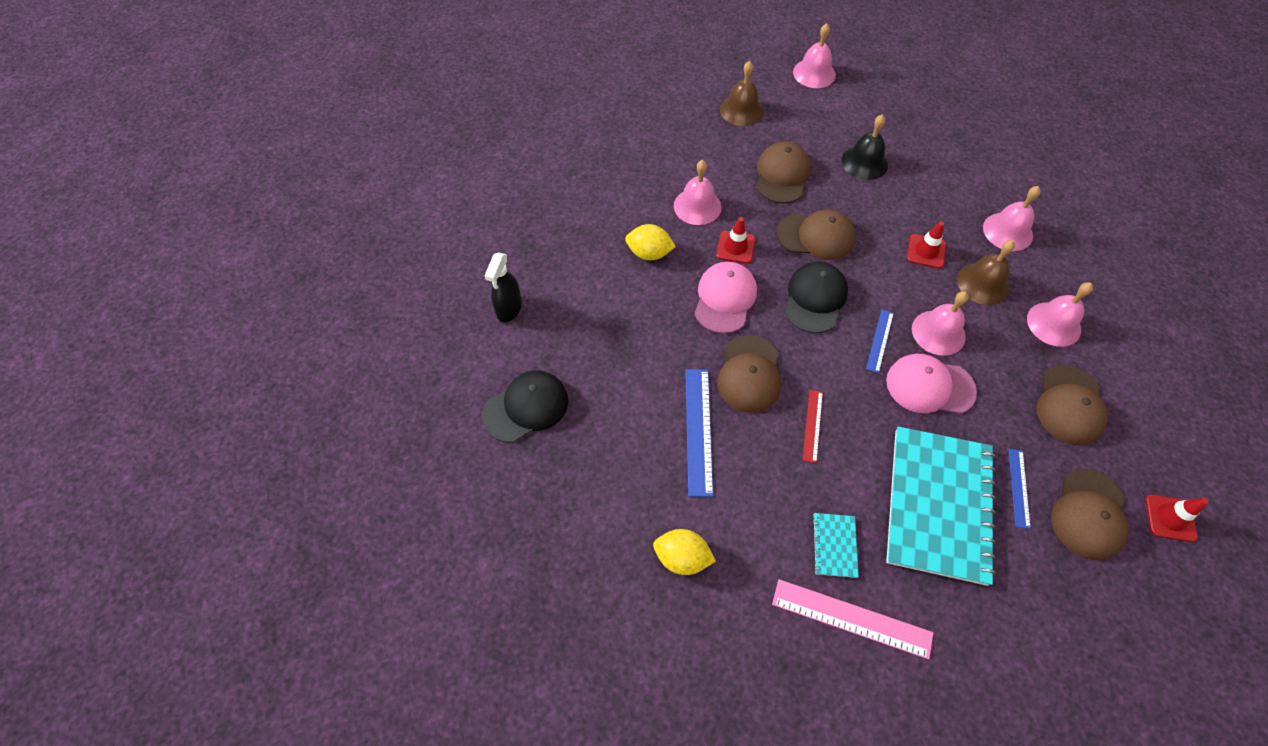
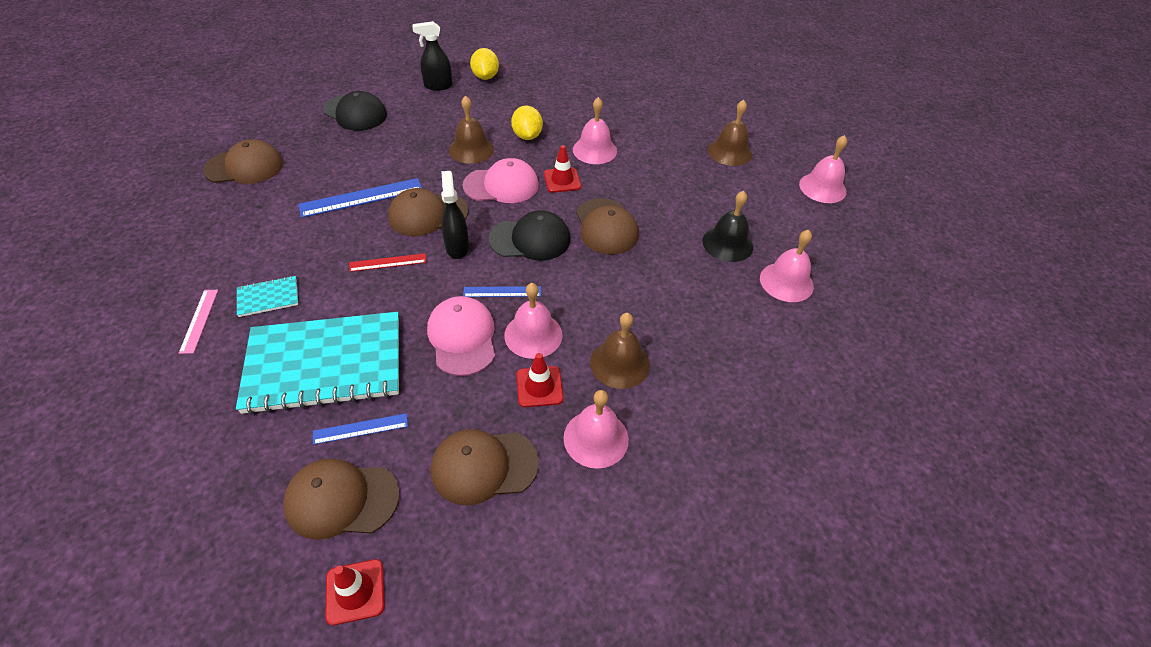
camera: 65 degrees right, 10 degrees down
(652, 308) = (471, 149): none -> brown bell
(682, 558) = (243, 213): yellow lemon -> yellow lemon (485, 77)
(782, 175) = (667, 191): brown cap -> brown cap (244, 167)
(808, 360) = (457, 247): none -> black spray bottle
(851, 618) = (199, 320): pink ruler -> pink ruler, size x0.58
(926, 251) = (636, 309): red traffic cone -> red traffic cone (539, 387)
(1007, 231) = (711, 377): pink bell -> pink bell (786, 282)

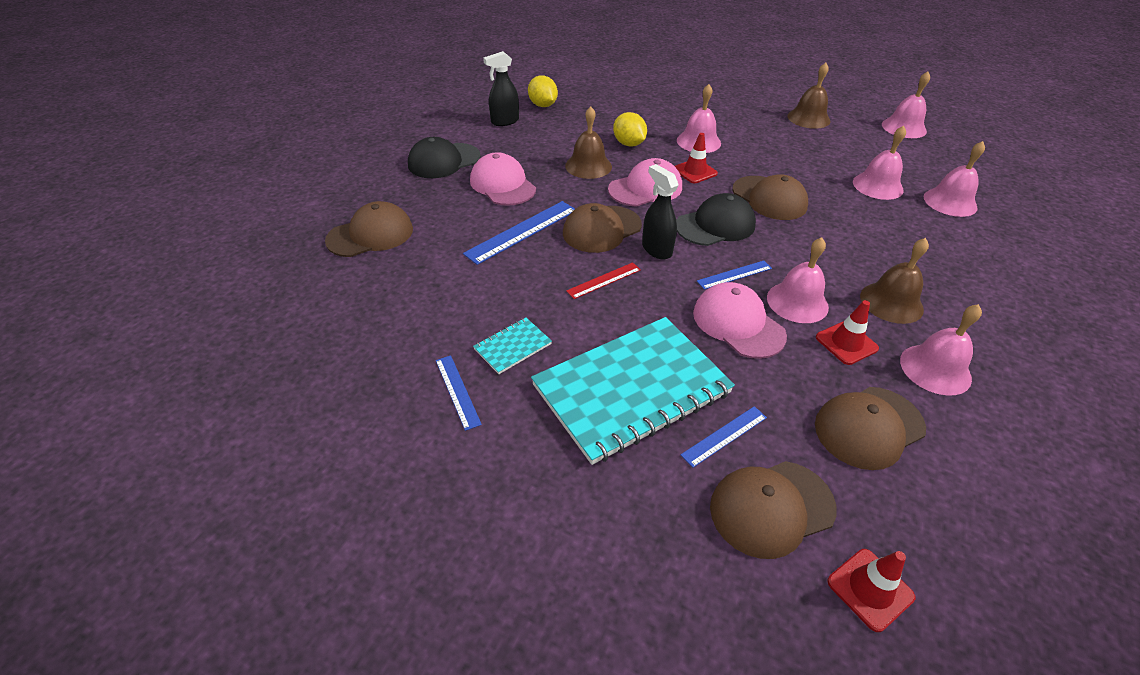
camera: 20 degrees left, 5 degrees down
(199, 320) = (457, 391): pink ruler -> blue ruler
(355, 113) = (444, 161): black cap -> black cap turned 135 degrees clockwise
(383, 148) = (502, 184): none -> pink cap
(727, 243) = (877, 186): black bell -> pink bell

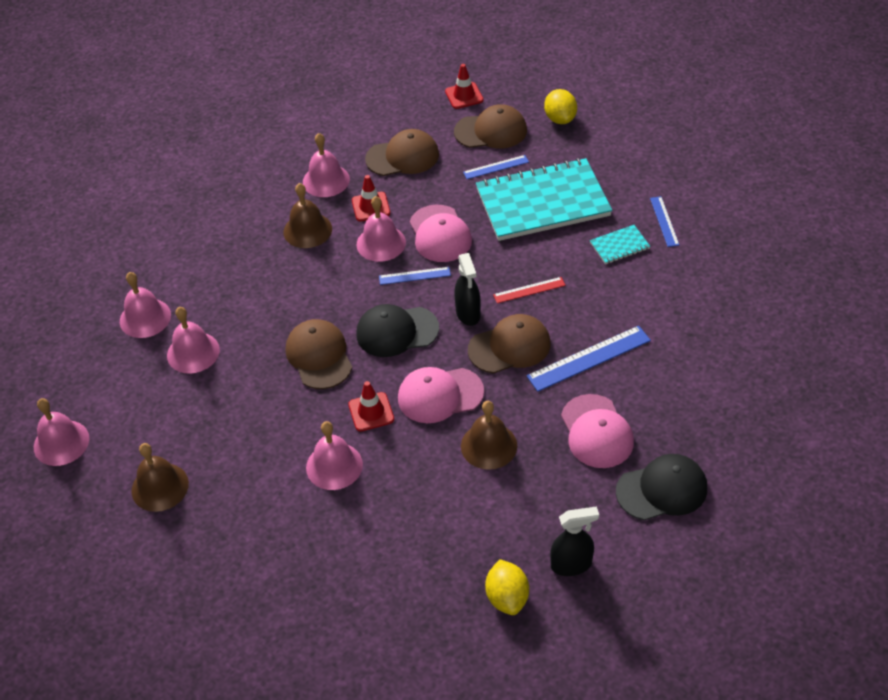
camera: 160 degrees left, 5 degrees up
(370, 235) = (741, 382): brown cap -> none
(628, 144) = (423, 478): yellow lemon -> yellow lemon (560, 119)

